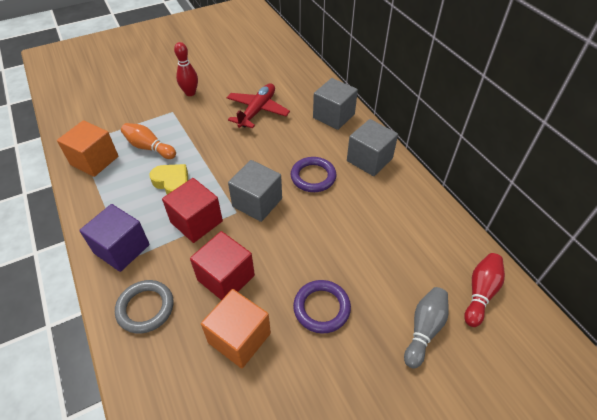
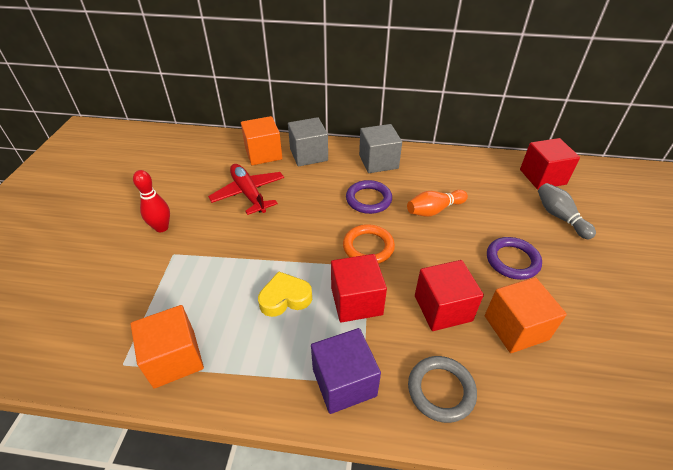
camera: 55 degrees left, 5 degrees down
(149, 147) = (209, 296): orange bowling pin -> orange bowling pin (434, 210)
(257, 202) = (368, 247): grey cube -> orange ring
(309, 93) = (263, 154): none -> orange cube
(480, 293) = (542, 177): red bowling pin -> red cube

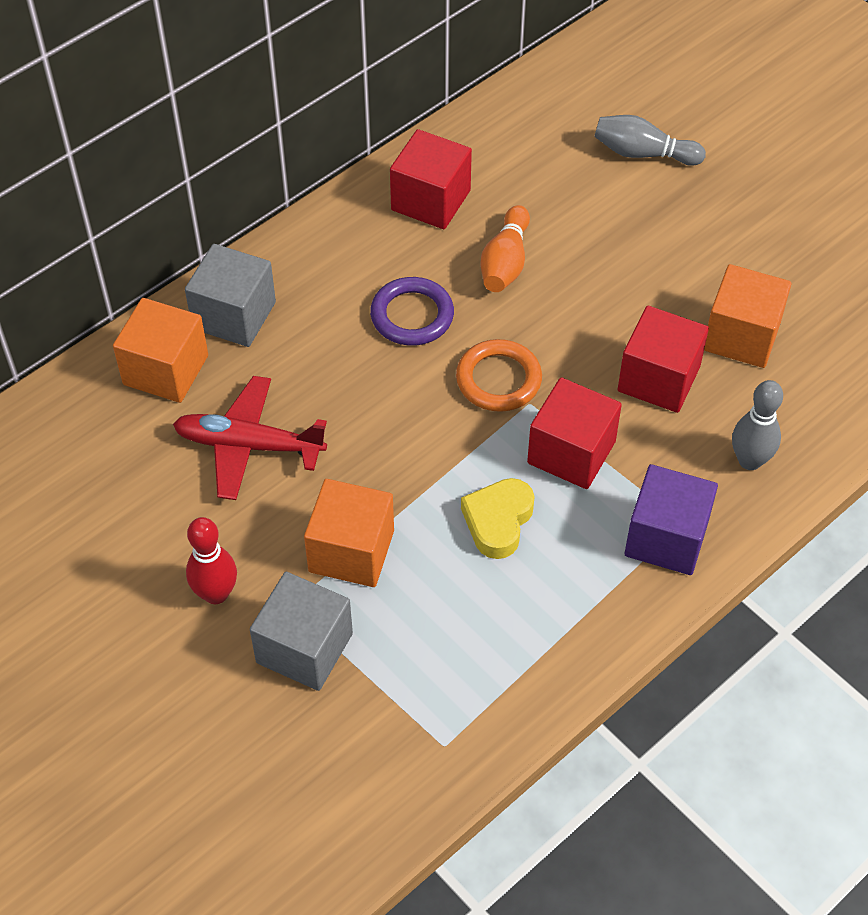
camera: 50 degrees left, 10 degrees up
(174, 358) = (485, 686): orange cube -> orange cube (351, 551)
(378, 162) = (344, 245): grey cube -> grey cube (304, 648)
(441, 390) = (750, 460): grey ring -> grey bowling pin
(512, 260) = (658, 258): purple ring -> none
(542, 177) = (565, 103): red cube -> red cube (431, 200)

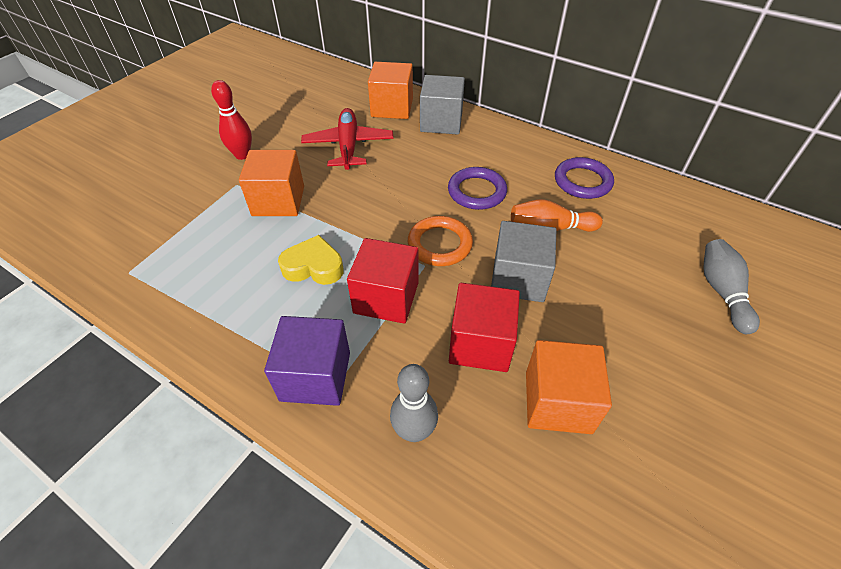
camera: 75 degrees right, 5 degrees down
(304, 648) = (205, 195): grey cube -> grey cube (518, 279)
(431, 200) = (582, 181): red cube -> purple ring

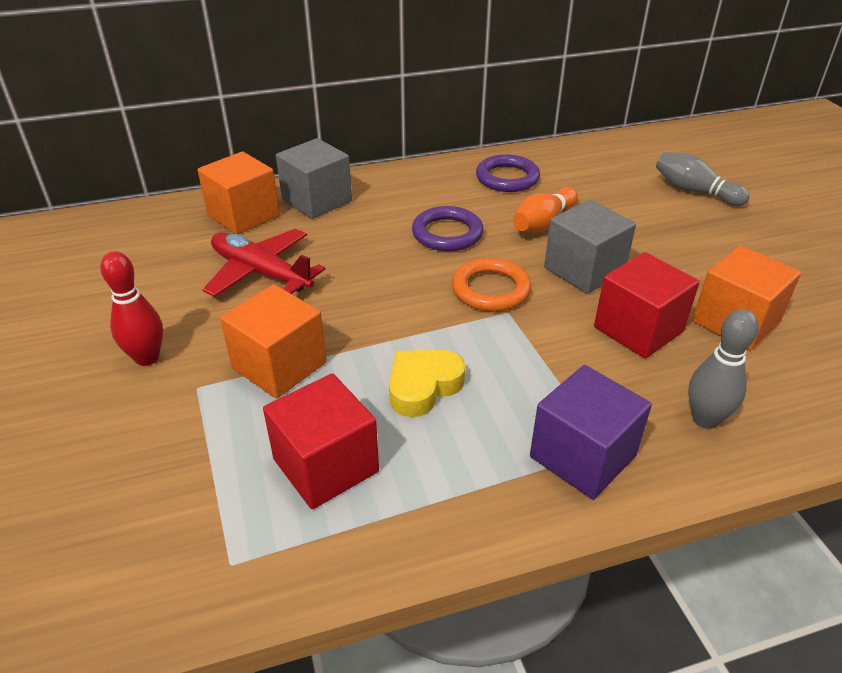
camera: 50 degrees left, 10 degrees down
(386, 297) = (524, 357): red cube -> red cube (326, 465)

